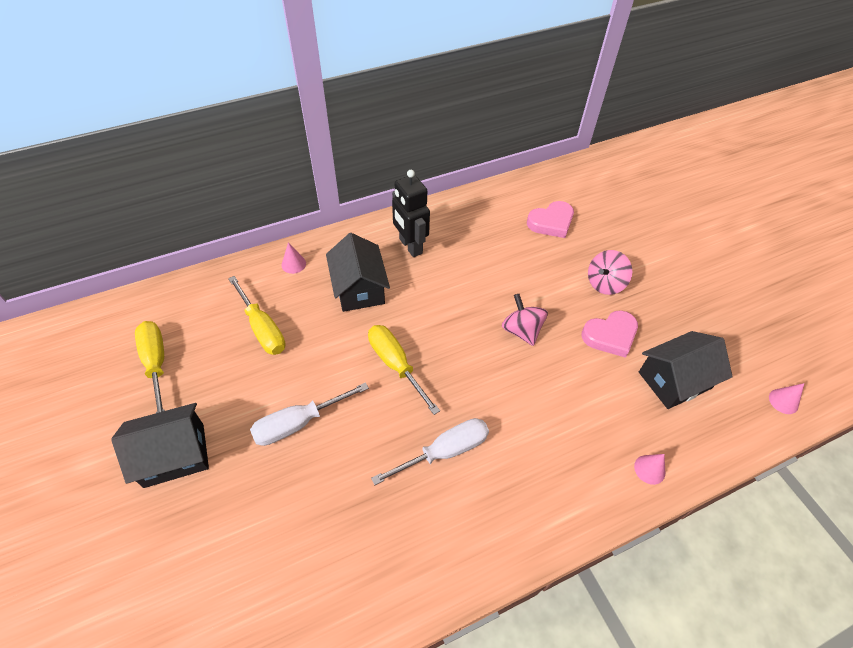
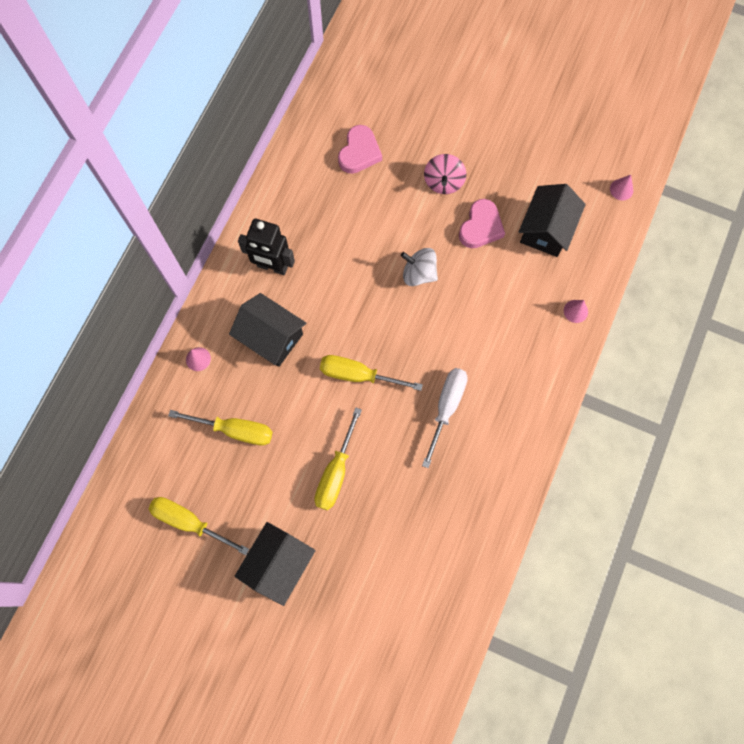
camera: 40 degrees left, 20 degrees up
(299, 423) = (336, 472): white screwdriver -> yellow screwdriver
(521, 330) = (419, 273): pink spinning top -> white spinning top

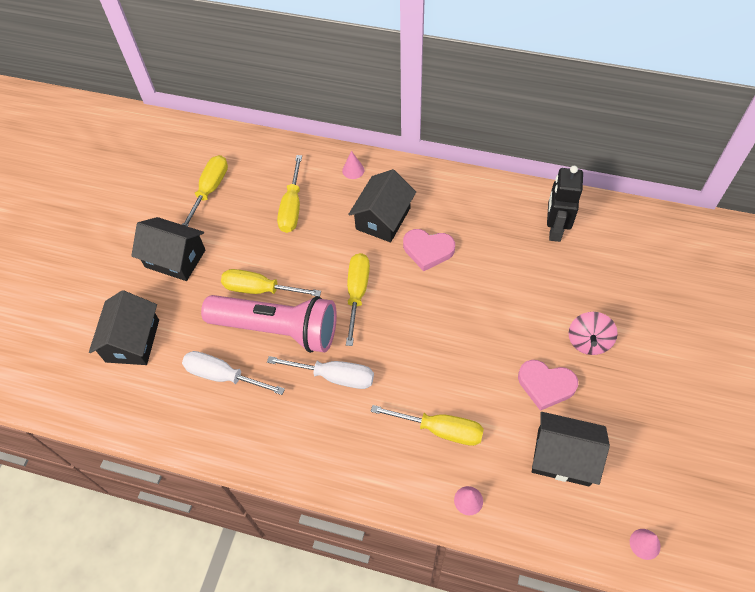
camera: 85 degrees right, 15 degrees down
(272, 266) = (452, 208): black robot -> black robot (554, 229)
(359, 152) = (596, 259): pink heart -> pink heart (428, 250)
(375, 611) = (133, 340): none -> black house
(386, 457) = (277, 329): none -> pink flashlight
(419, 273) = (475, 332): white spinning top -> none
(430, 515) = (223, 376): none -> white screwdriver
(443, 182) = (588, 341): pink spinning top -> pink spinning top turned 75 degrees counterclockwise
(511, 322) = (439, 429): none -> yellow screwdriver

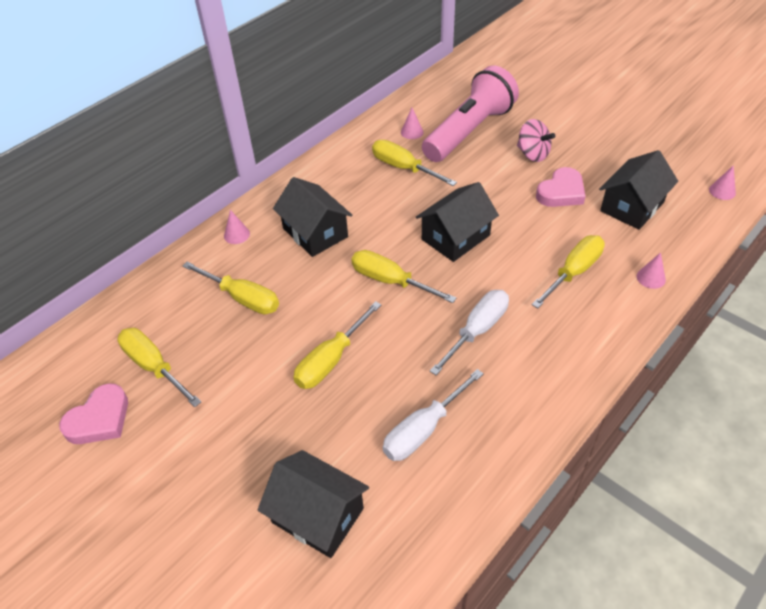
camera: 65 degrees left, 10 degrees down
(175, 258) = (227, 432): black house -> black house (455, 237)
(277, 329) = (392, 360): pink flashlight -> pink flashlight (469, 131)
(428, 250) = (376, 214): pink heart -> pink heart (99, 419)
(500, 245) = (404, 168): none -> yellow screwdriver
(554, 229) = (412, 132): black robot -> pink cone

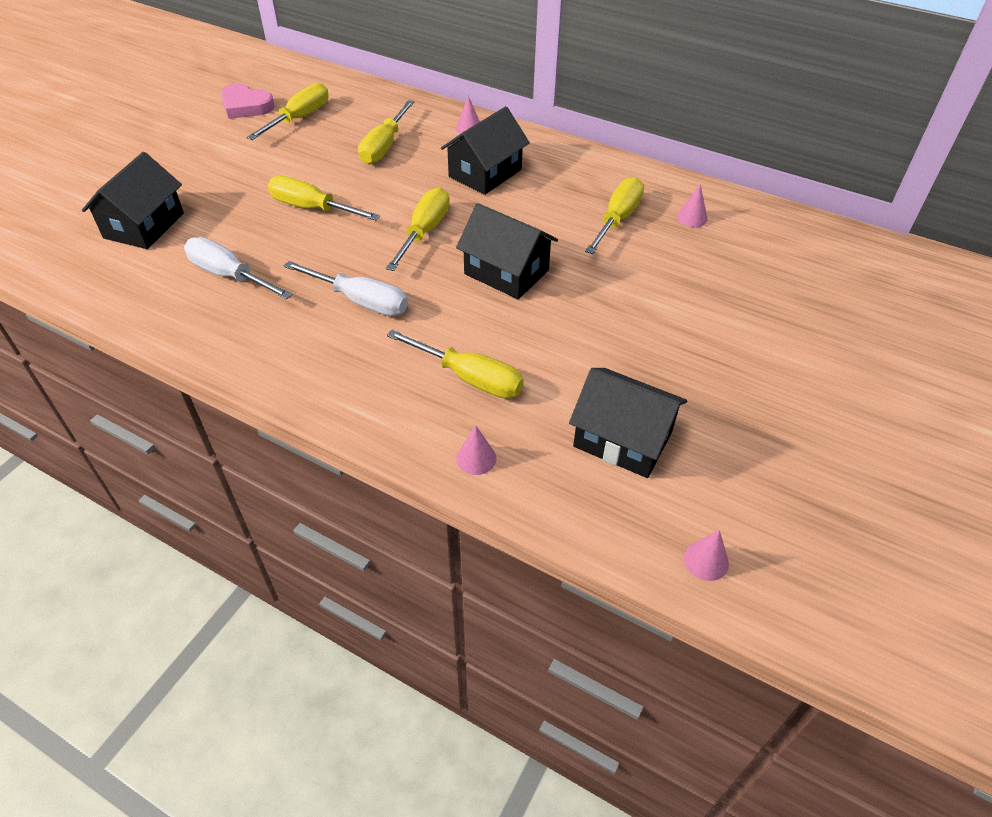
camera: 75 degrees right, 0 degrees up
(469, 131) = (719, 265): pink flashlight -> none
(532, 154) = (698, 329): pink spinning top -> none
(561, 192) = (626, 361): pink heart -> none

